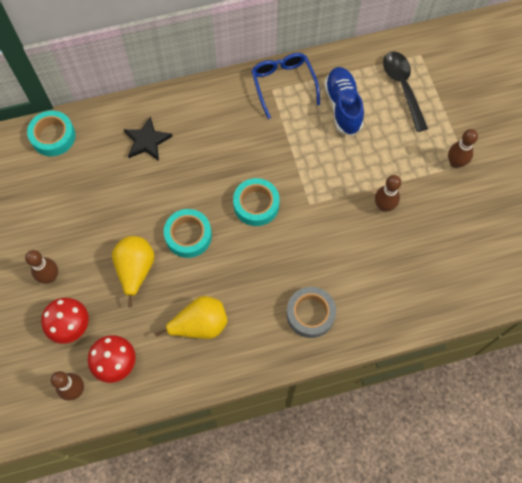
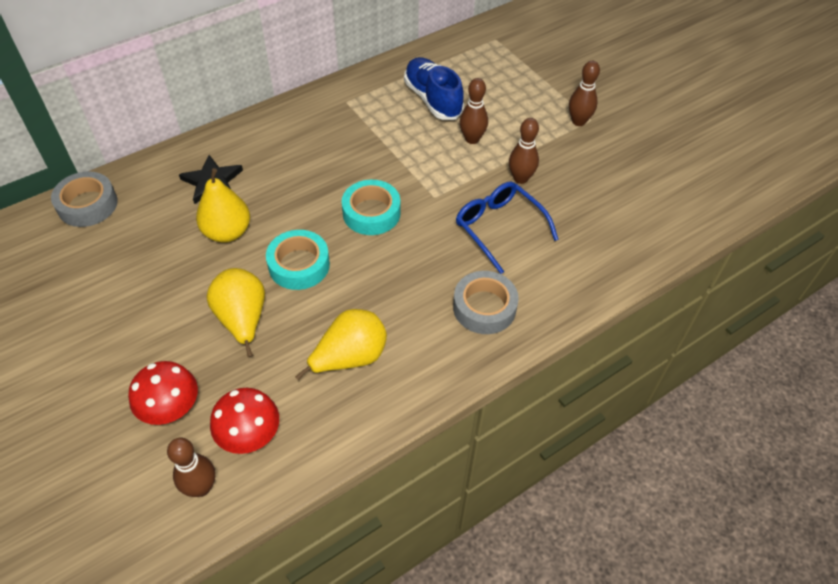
camera: 20 degrees left, 15 degrees down
(50, 277) = (125, 358): brown bowling pin -> brown bowling pin (472, 139)
(53, 136) = (87, 205): turquoise tape -> grey tape
(145, 191) = (227, 232): none -> yellow pear
(283, 84) = (357, 94): blue glasses -> blue glasses (499, 227)
(402, 87) = (490, 69): black spoon -> none

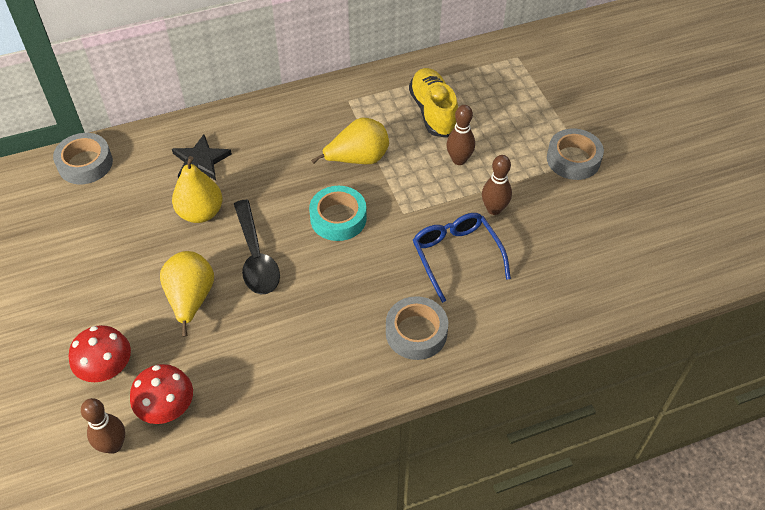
camera: 15 degrees right, 0 degrees up
(299, 265) = (256, 257): turquoise tape -> black spoon
(350, 358) = (276, 355): yellow pear -> yellow pear (358, 159)
(433, 99) = (433, 112): blue shoe -> yellow shoe
(578, 121) = (573, 159): brown bowling pin -> grey tape

